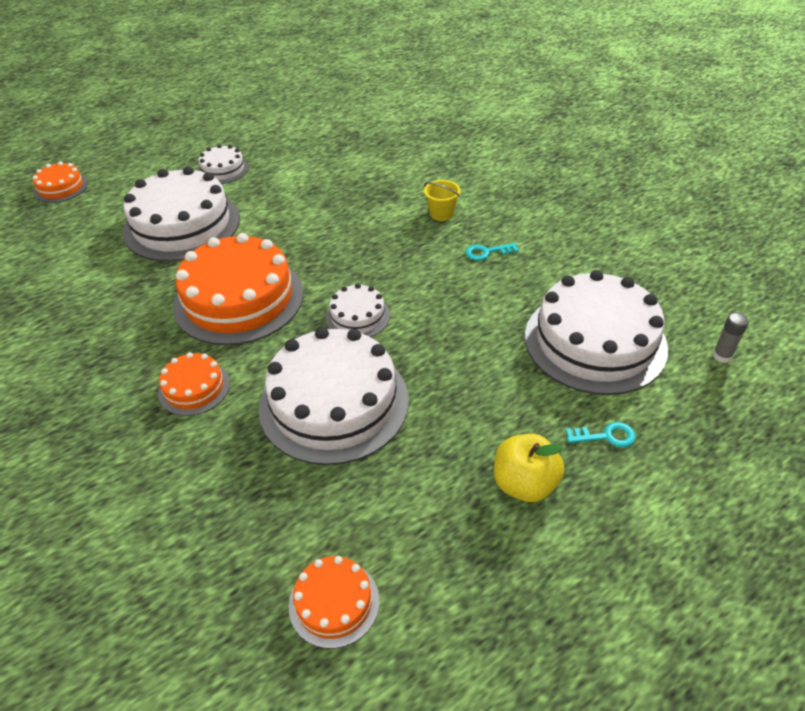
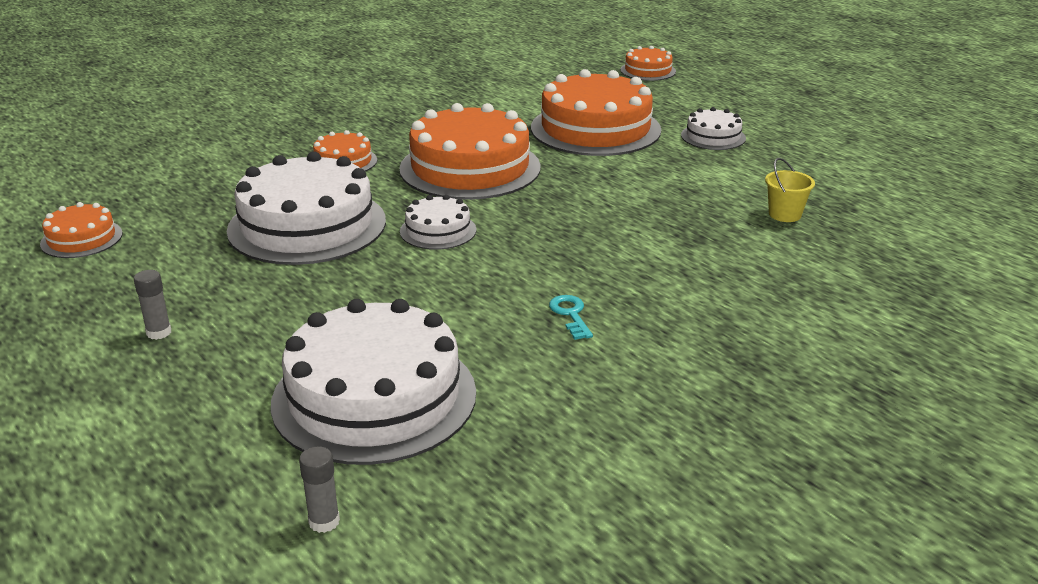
camera: 85 degrees right, 15 degrees down
(182, 224) = (595, 129): white cake -> orange cake
(441, 214) = (657, 279): yellow bucket -> yellow bucket (784, 214)
(524, 484) = (159, 332): yellow apple -> grey glue stick
(606, 436) = (204, 392): turquoise key -> none

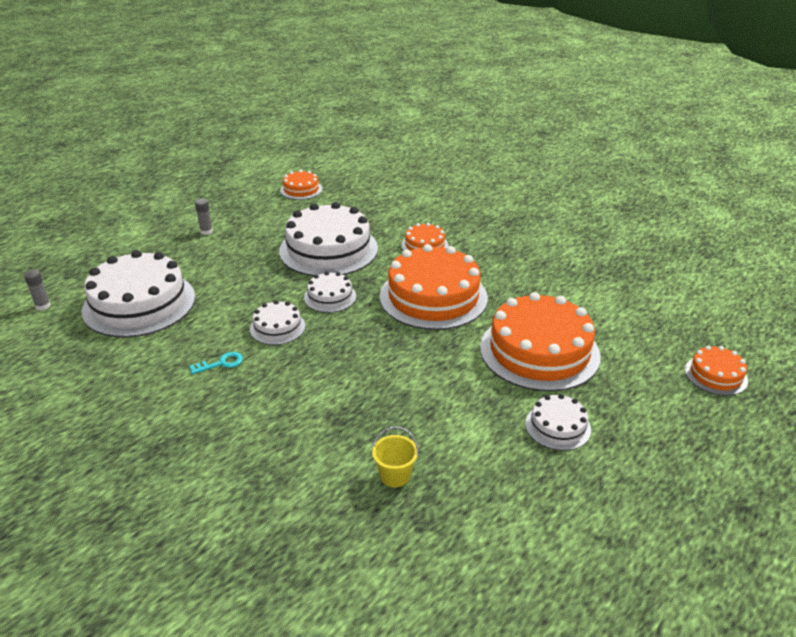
camera: 80 degrees right, 5 degrees up
(498, 271) = (277, 327): none -> white cake

